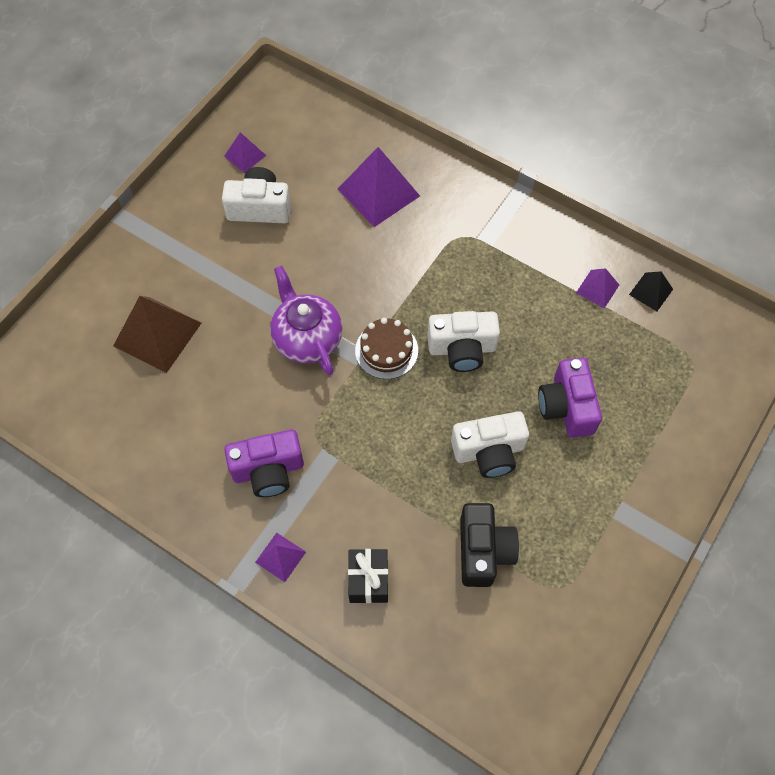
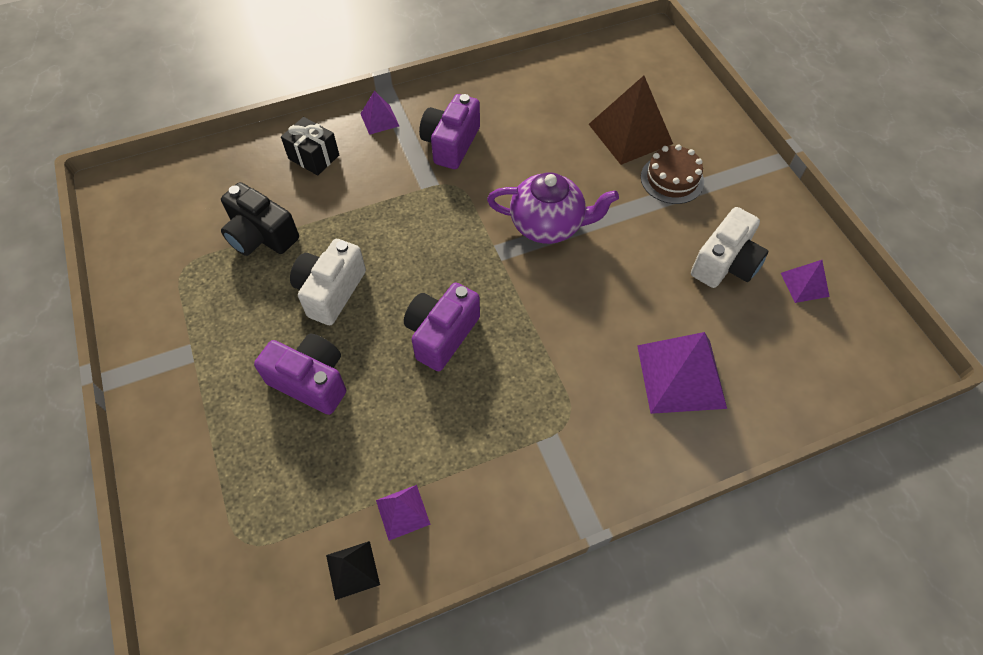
camera: 125 degrees right, 5 degrees down
(386, 350) = (489, 275): brown cake -> brown cake (672, 179)
(462, 349) = (441, 334): white camera -> purple camera

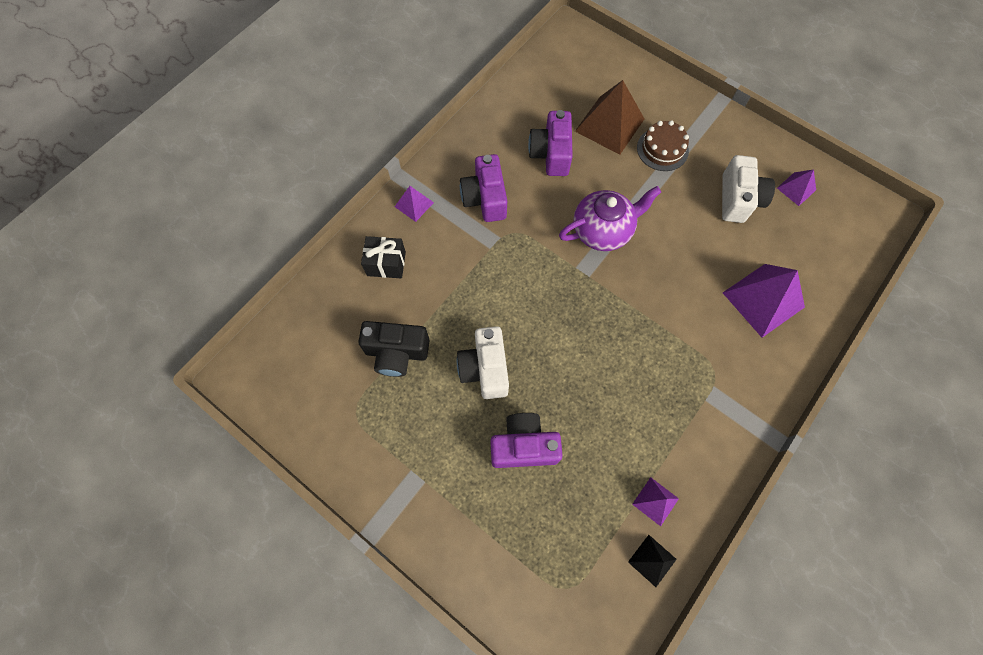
camera: 30 degrees left, 10 degrees up
(441, 334) = (589, 357): purple camera -> purple camera (551, 154)

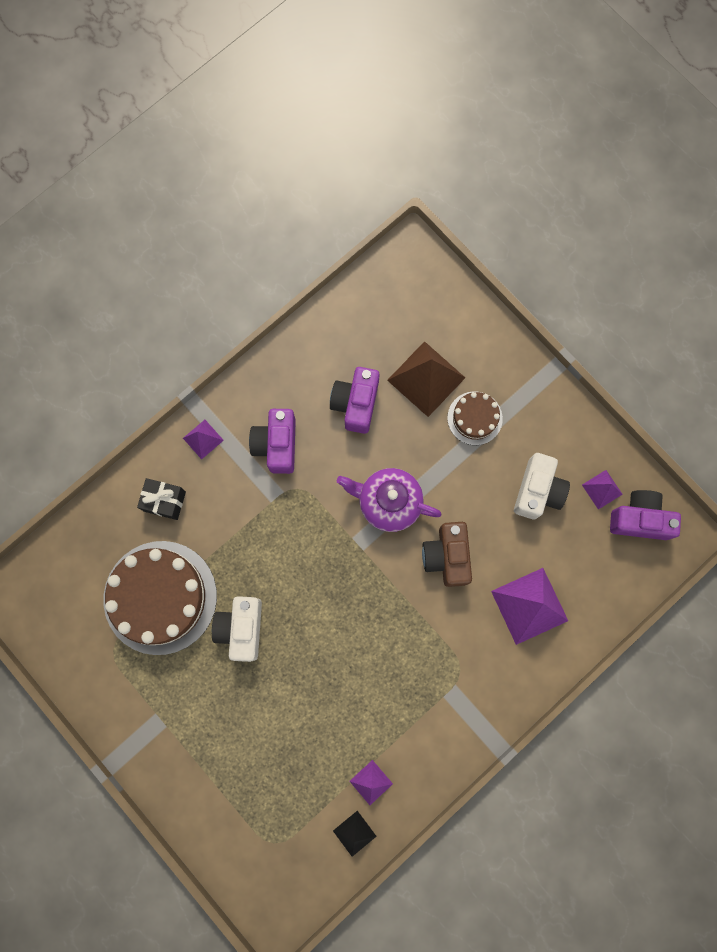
camera: 10 degrees right, 10 degrees up
(396, 353) = (160, 597): black camera -> brown cake
(523, 446) = (262, 710): purple camera -> purple camera (639, 519)
(602, 231) = (388, 502): purple teapot -> purple teapot turned 150 degrees counterclockwise
(671, 268) = (447, 556): none -> brown camera

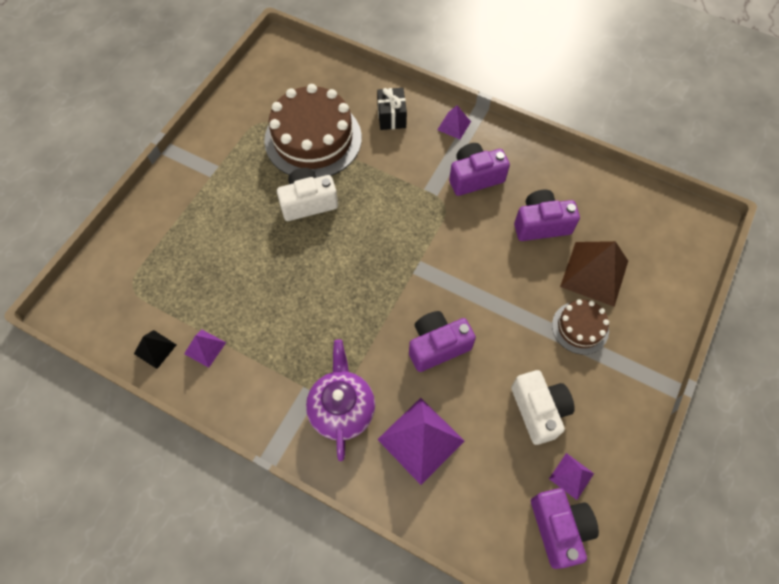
camera: 70 degrees right, 15 degrees down
(388, 502) = (465, 279): purple teapot -> purple teapot (342, 409)
(447, 556) = (437, 346): brown camera -> purple camera
(537, 491) = (538, 410): white camera -> white camera turned 105 degrees counterclockwise

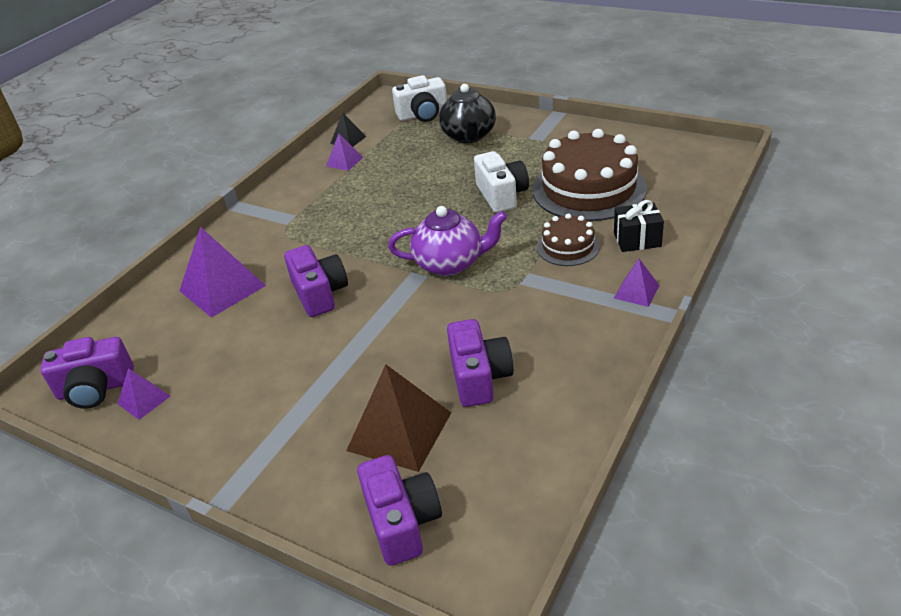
camera: 95 degrees right, 25 degrees down
(189, 227) = (469, 136): none -> black teapot
(342, 409) = (268, 238): purple teapot -> purple teapot (450, 263)
(474, 177) = (551, 313): purple camera -> purple camera (402, 522)
(538, 410) = (225, 373): white camera -> white camera (423, 115)
(580, 327) = (321, 413): brown cake -> brown cake (568, 247)

